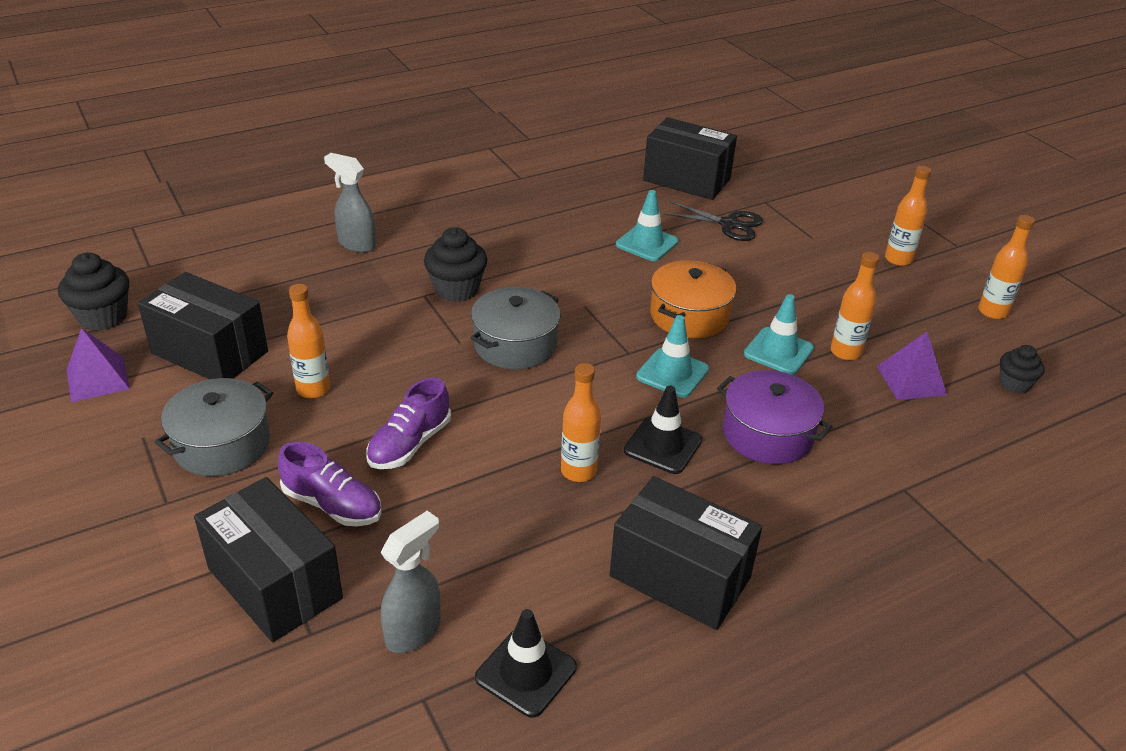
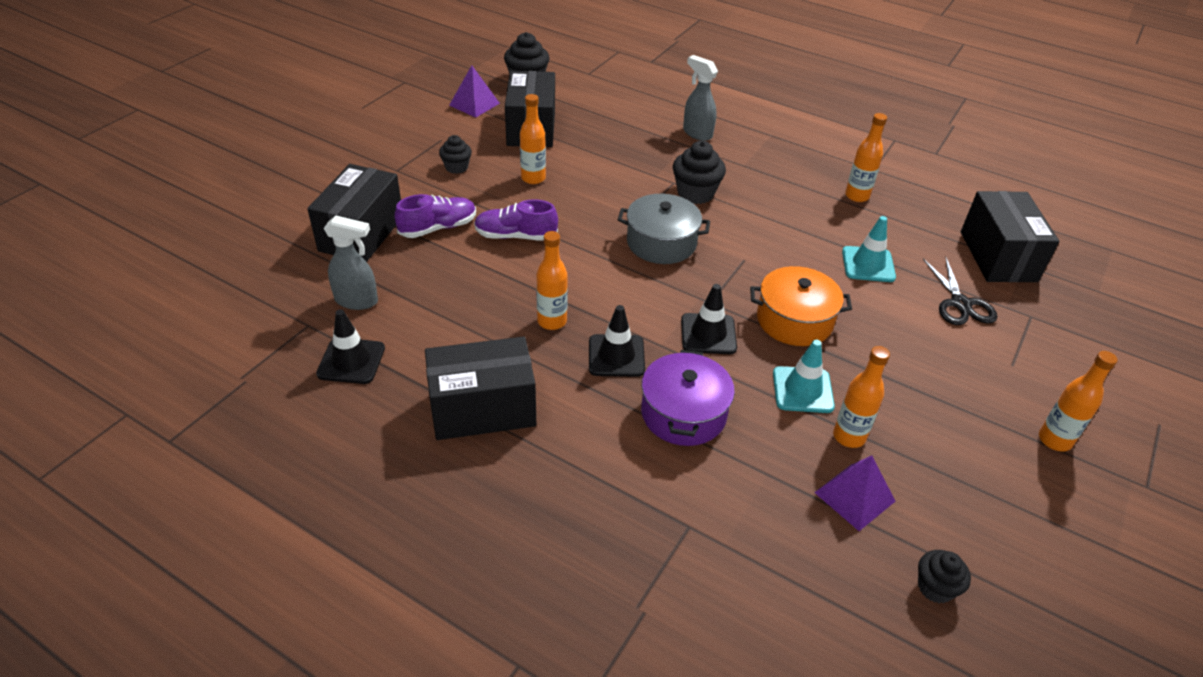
camera: 60 degrees right, 5 degrees up
(222, 444) = (456, 167): grey pot -> black cupcake
(332, 505) = (438, 228): purple shoe -> purple shoe turned 120 degrees counterclockwise
(356, 244) = (697, 133): grey spray bottle -> grey spray bottle turned 45 degrees counterclockwise
(672, 373) = (708, 334): turquoise traffic cone -> black traffic cone
(680, 577) = (483, 409): black box -> black box turned 75 degrees clockwise
(992, 312) = (1050, 543): orange bottle -> orange bottle (857, 196)

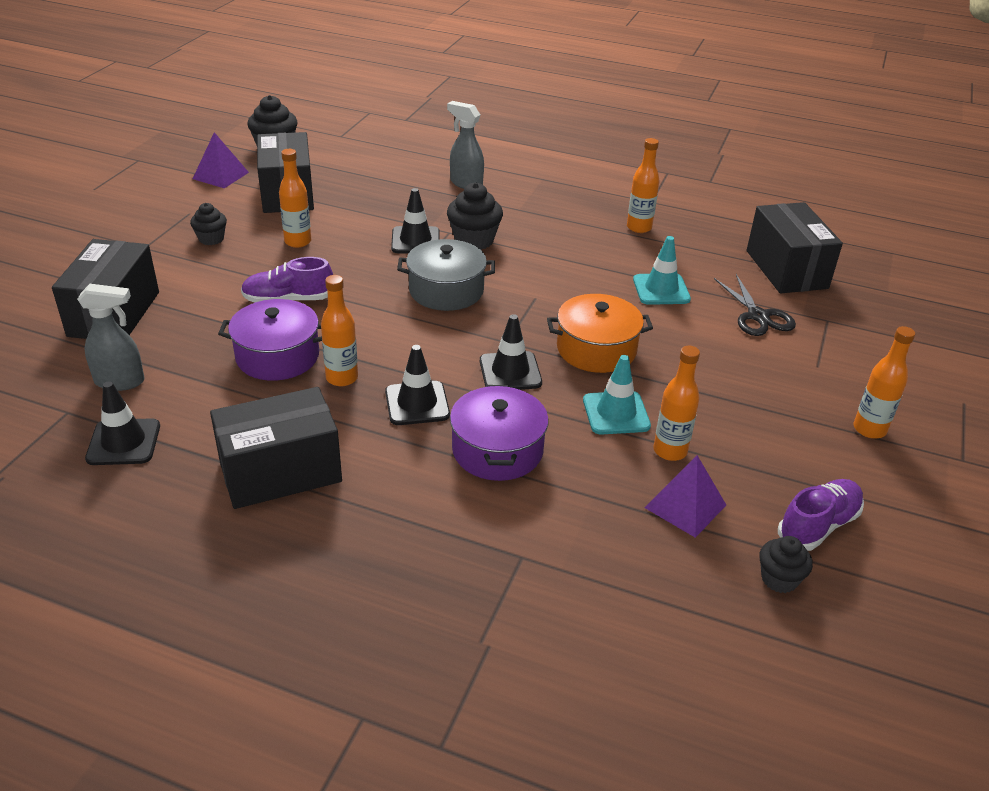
camera: 10 degrees left, 5 degrees down
(438, 228) = (200, 300): purple shoe -> purple shoe (818, 526)
(497, 292) = (277, 356): none -> purple pot
(641, 188) = (415, 241): none -> black traffic cone

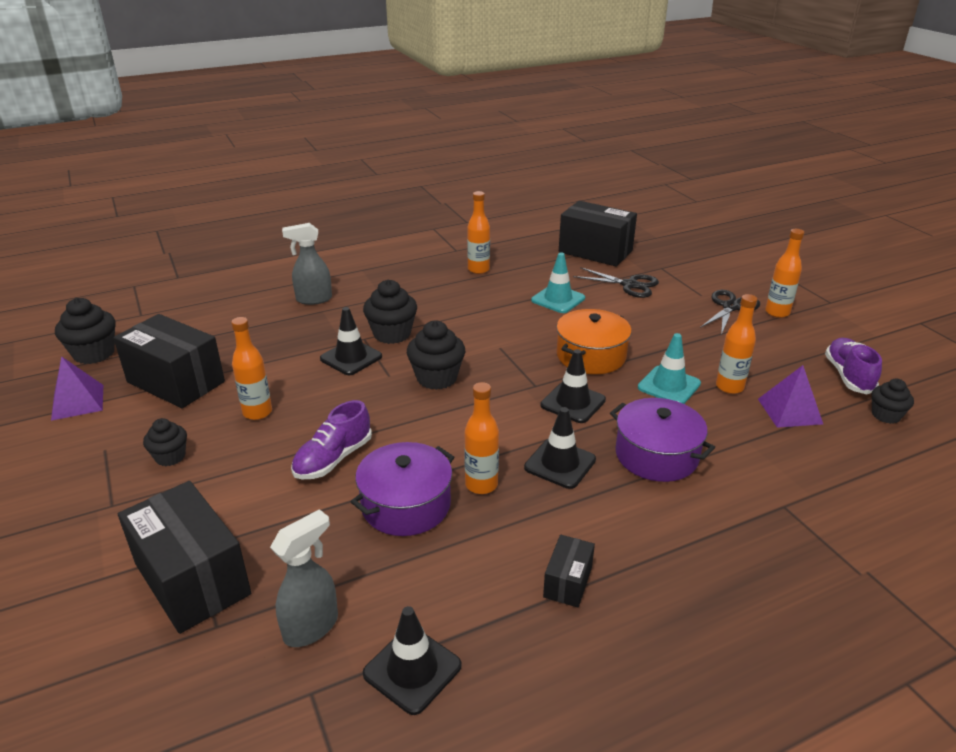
camera: 45 degrees left, 5 degrees down
(280, 472) = (567, 582): black box -> black box, size x0.48
(446, 290) = (437, 378): grey pot -> black cupcake
(825, 394) = (731, 307): none -> black scissors

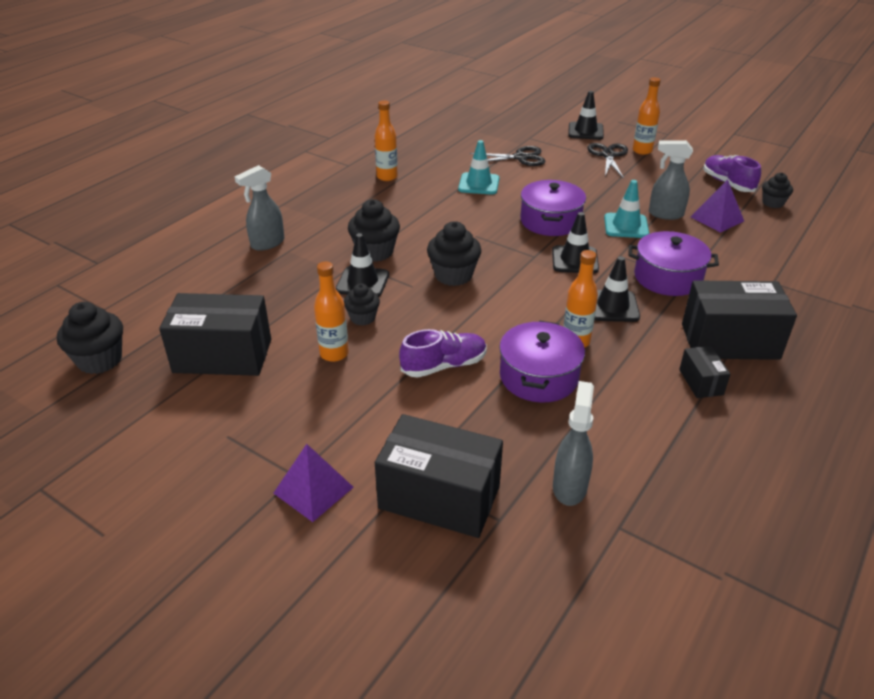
camera: 30 degrees left, 5 degrees up
(77, 402) = (142, 408): purple pyramid -> purple pyramid (313, 490)
(170, 457) = (300, 417): black cupcake -> black cupcake (363, 318)
(333, 459) = (444, 366): purple shoe -> purple shoe turned 120 degrees counterclockwise
(412, 670) = (667, 480): black traffic cone -> black traffic cone (585, 131)
(591, 356) = (550, 221): orange pot -> purple pot
(595, 251) = (466, 137): black box -> black box (729, 341)
(729, 387) = (665, 214): orange bottle -> grey spray bottle

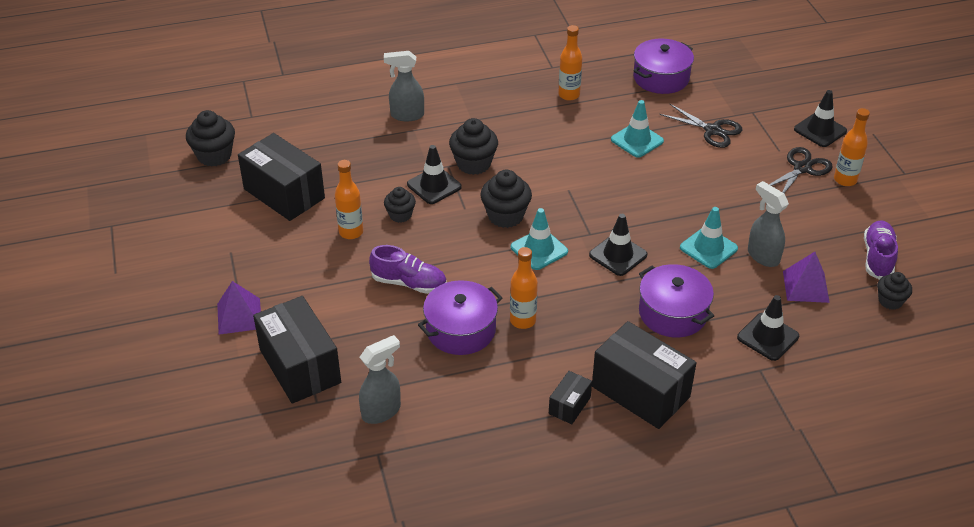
camera: 40 degrees right, 5 degrees up
(513, 285) = (539, 249): none -> turquoise traffic cone
(550, 221) = (648, 208): purple pot -> purple pot (661, 78)
(612, 306) = (590, 310): black traffic cone -> black traffic cone (768, 337)

